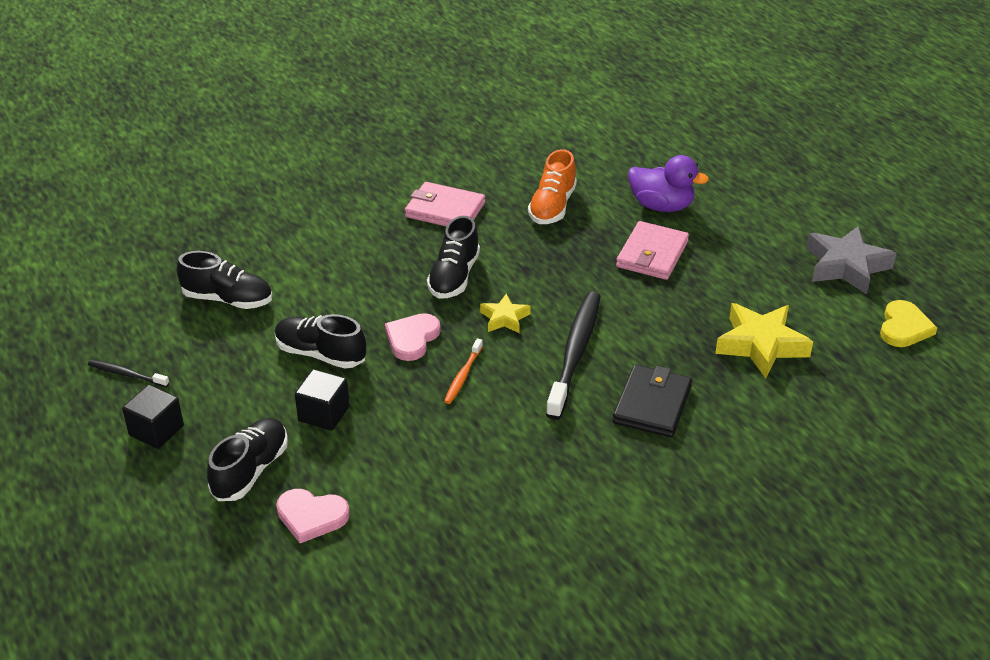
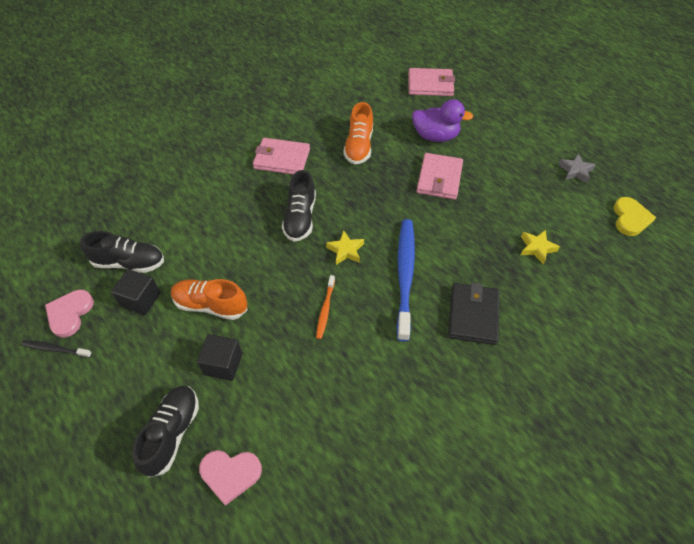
camera: 10 degrees left, 15 degrees up
(156, 430) = (87, 404): black cube -> black cube (141, 299)
(320, 354) = (210, 305): black shoe -> orange shoe
(412, 338) = (279, 279): pink heart -> pink heart (70, 313)
(575, 353) = (405, 275): black toothbrush -> blue toothbrush
(672, 145) = (430, 85): none -> pink wallet
(761, 345) = (537, 248): yellow star -> yellow star, size x0.55
(846, 266) = (575, 171): grey star -> grey star, size x0.55

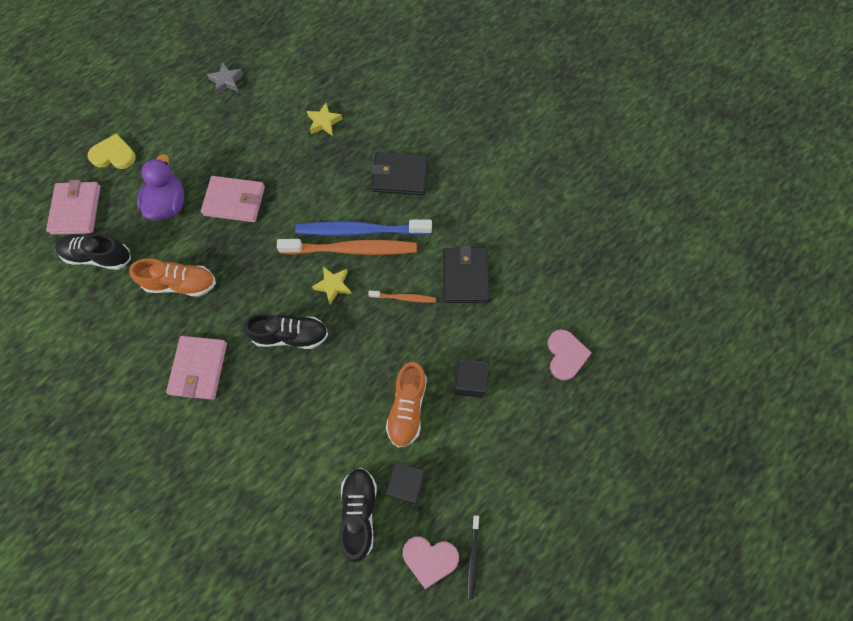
camera: 95 degrees left, 15 degrees up
(172, 433) = (540, 412): black shoe -> black shoe (98, 256)
(343, 372) = (465, 276): none -> black wallet
(383, 267) = (352, 249): none -> orange toothbrush
(630, 218) = (287, 47): yellow heart -> yellow heart (114, 155)

